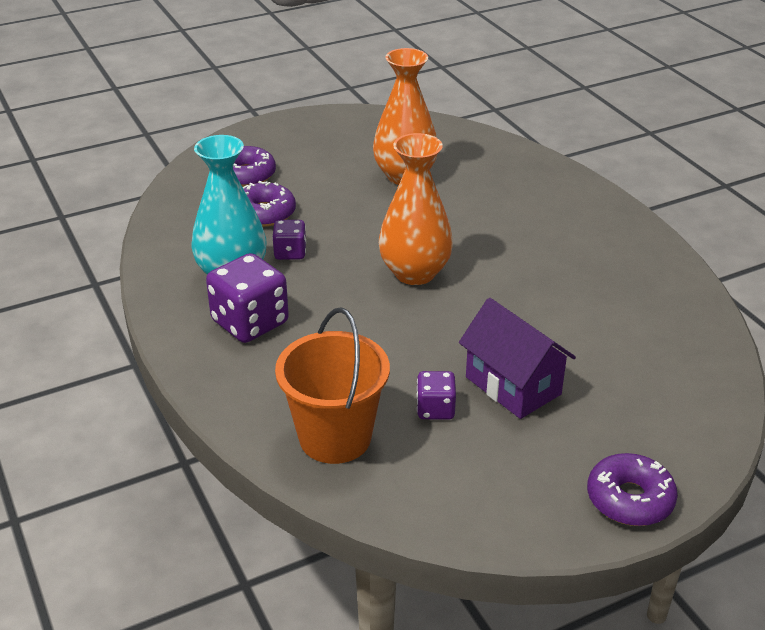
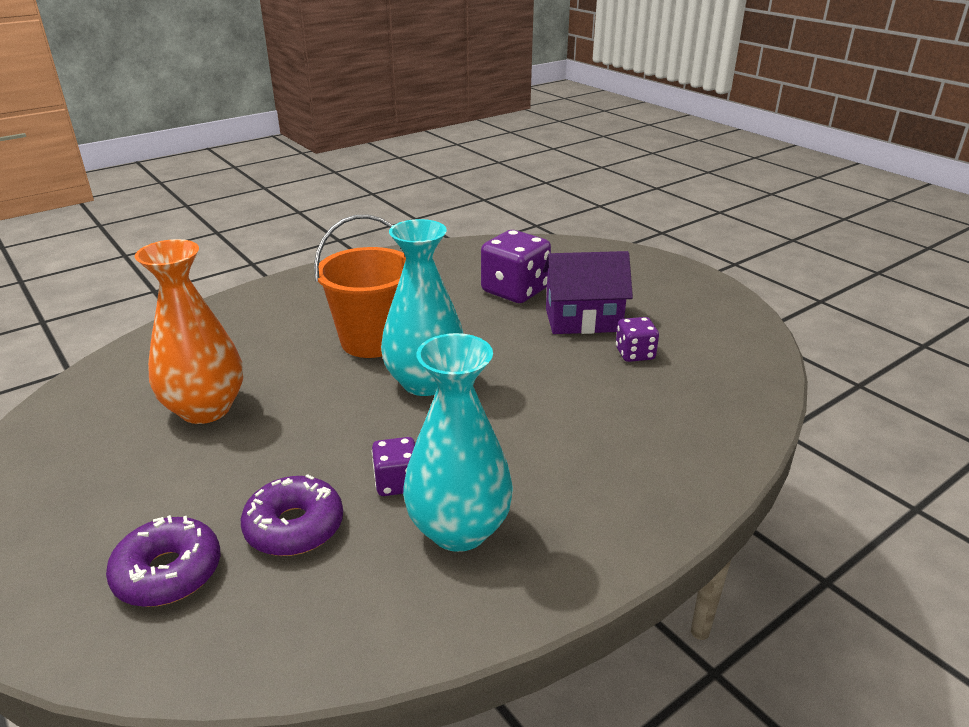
camera: 100 degrees left, 5 degrees down
(250, 322) = (557, 492): purple dice -> purple dice (515, 290)
(335, 437) = (706, 403): orange bucket -> orange bucket (372, 341)
(415, 273) = (425, 382): orange vase -> turquoise vase
(513, 385) = (583, 320): purple house -> purple house turned 45 degrees clockwise
(630, 499) = (678, 275): purple donut -> none

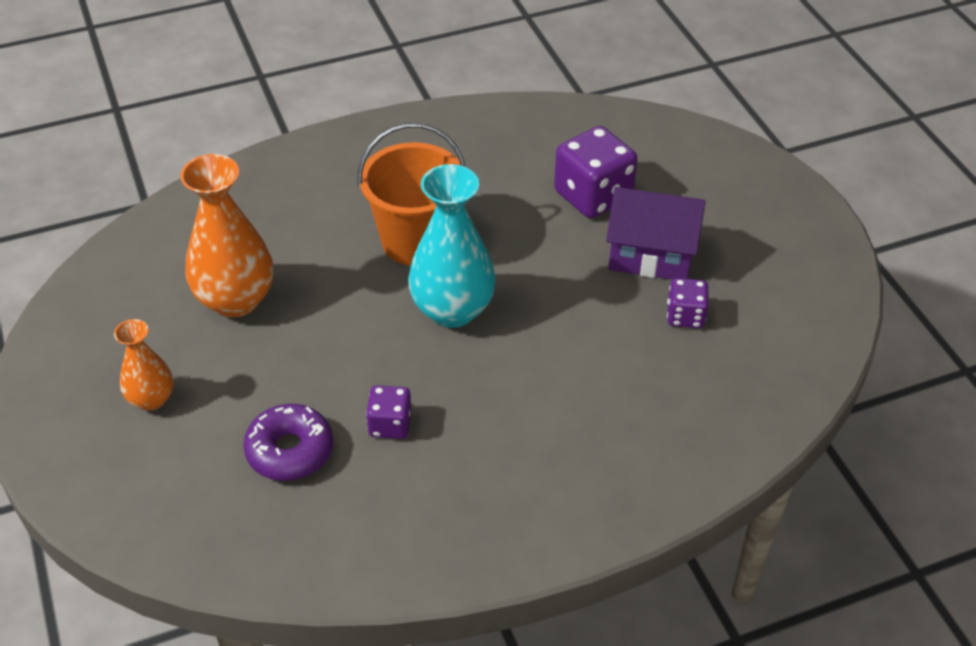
camera: 15 degrees right, 15 degrees up
(124, 509) = (151, 399): none -> orange vase
(168, 572) = (180, 471): purple donut -> none
(459, 529) = (429, 486): turquoise vase -> none

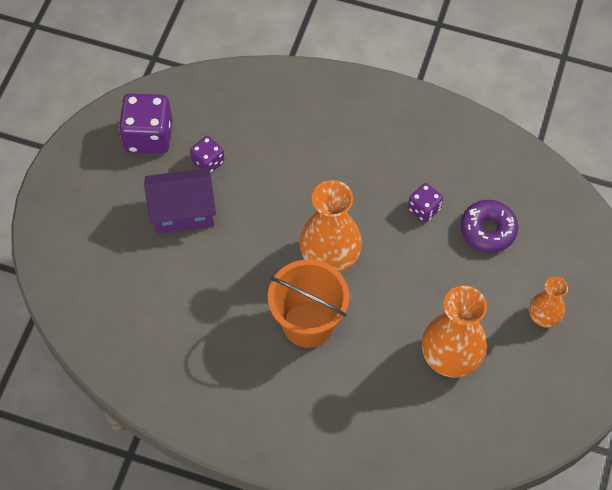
camera: 140 degrees left, 15 degrees up
(452, 310) = (330, 257): turquoise vase -> orange vase
(593, 196) = (168, 280): purple dice -> purple dice (148, 136)
(650, 256) = (183, 212): purple house -> purple house turned 60 degrees counterclockwise

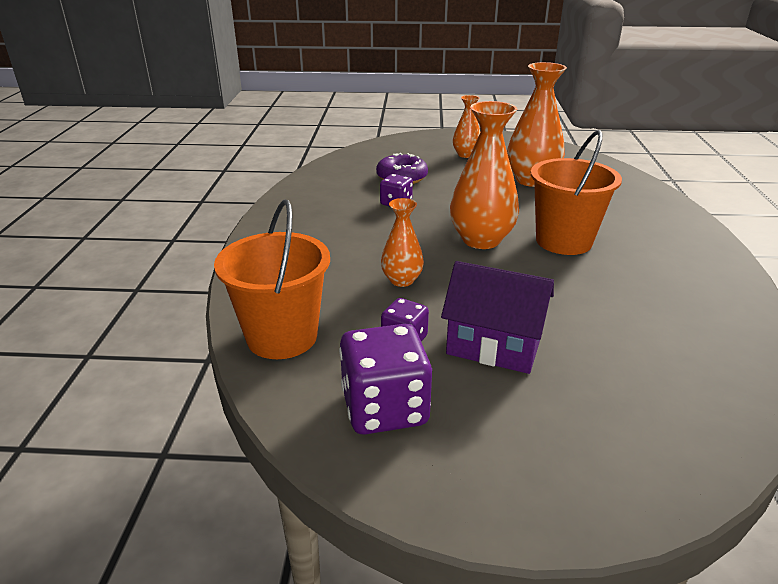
camera: 105 degrees left, 30 degrees down
(183, 212) = (494, 346): purple house -> purple house turned 45 degrees counterclockwise
(235, 94) = (282, 337): none -> orange bucket
(282, 179) = (402, 280): none -> orange vase

